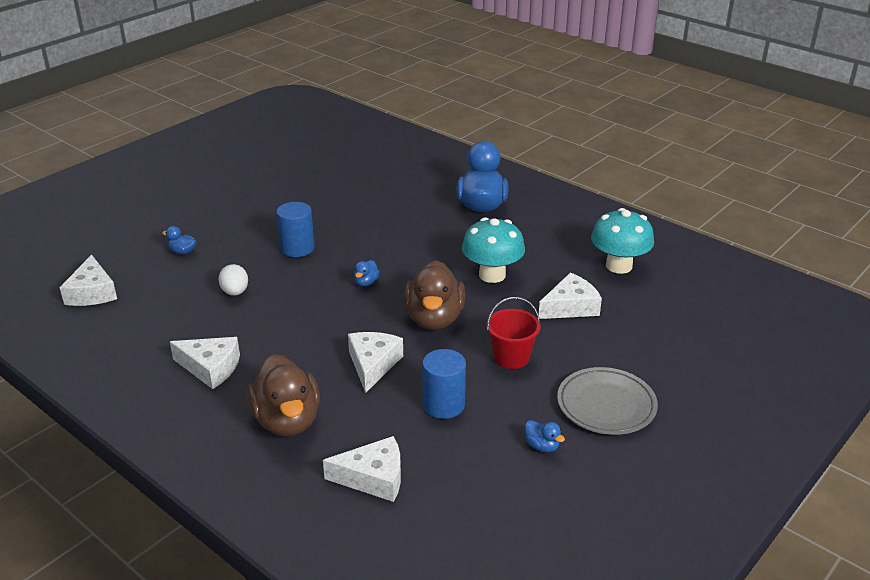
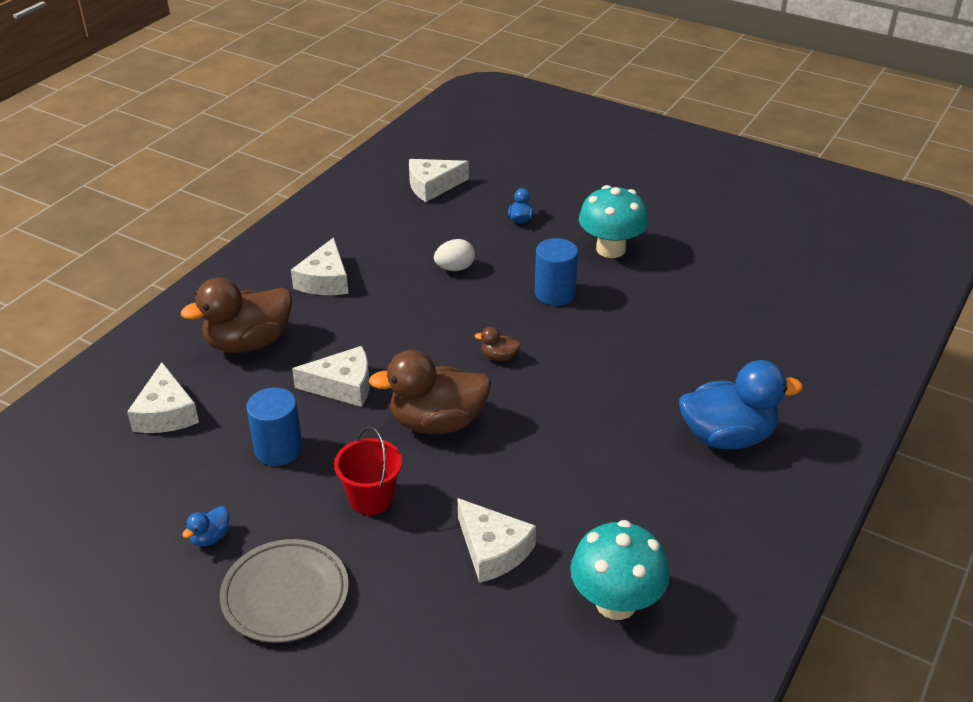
camera: 80 degrees right, 5 degrees up
(366, 282) = (499, 357): blue duck -> brown duck
(492, 275) = (548, 464): turquoise mushroom -> turquoise mushroom (611, 249)

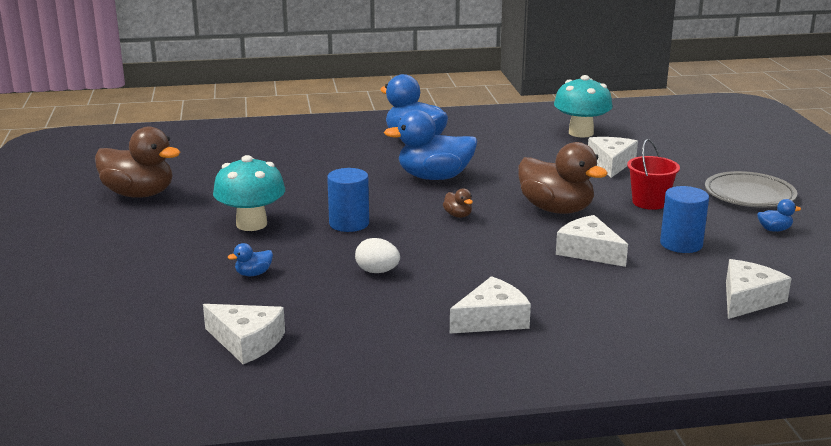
camera: 130 degrees left, 15 degrees down
(248, 343) = (625, 309): brown duck -> brown duck (139, 194)
(602, 391) = (434, 177): none -> blue duck

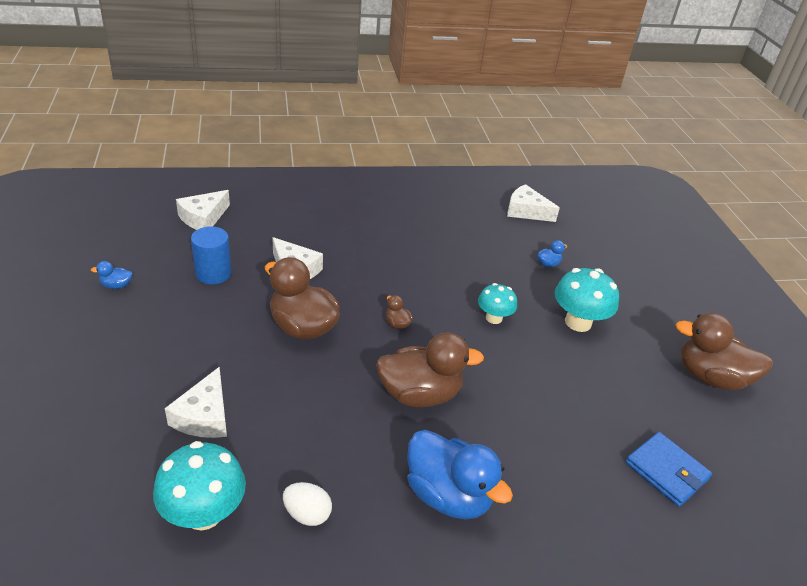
camera: 175 degrees right, 15 degrees up
(238, 152) = (666, 471): none -> blue wallet
(349, 223) = (494, 318): blue cylinder -> turquoise mushroom
(377, 271) = (459, 260): white egg -> white egg (307, 514)
(434, 177) = (420, 394): blue duck -> brown duck
(492, 319) = (381, 215): white cheese -> none
(649, 202) = (205, 333): red bucket -> none
(749, 195) = (91, 340): grey plate -> none

